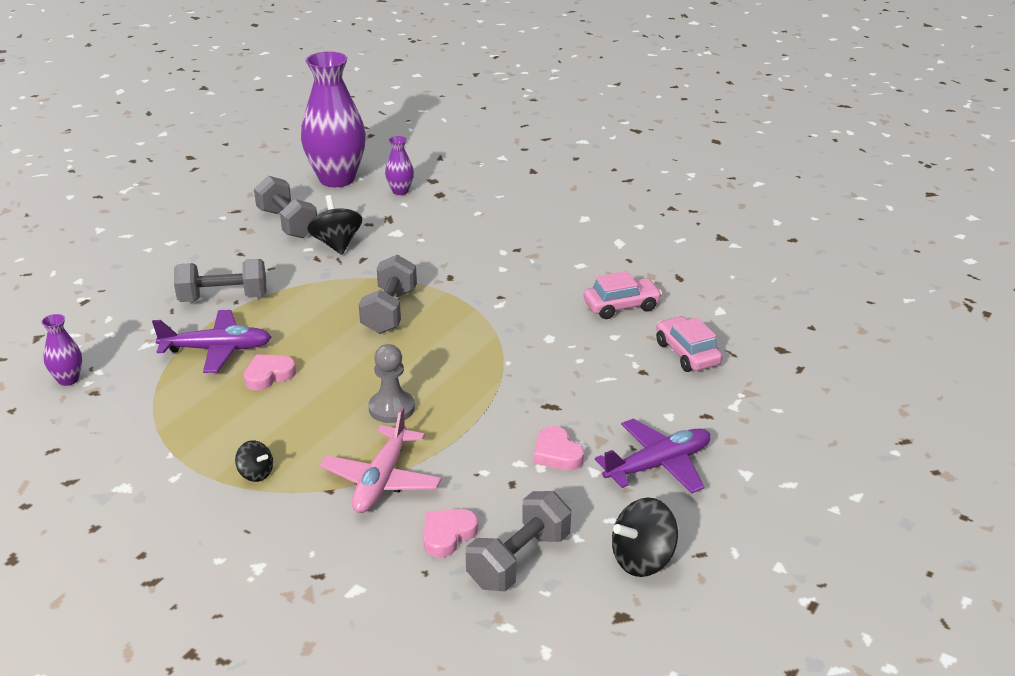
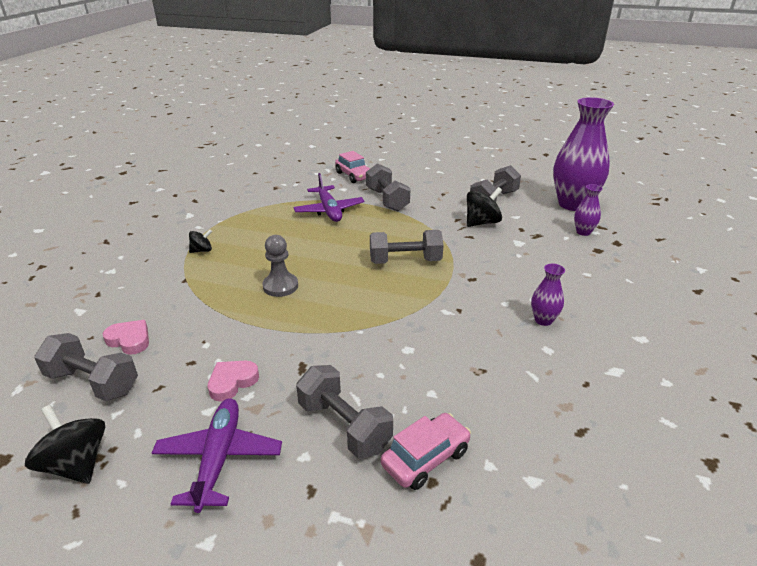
camera: 75 degrees right, 0 degrees up
(68, 379) = (285, 179): purple vase -> purple vase (543, 320)
(256, 473) = (202, 250): black spinning top -> black spinning top turned 135 degrees counterclockwise
(268, 375) = (307, 232): pink heart -> none
(381, 480) = (195, 298): pink plane -> none
(621, 306) = (490, 390): pink car -> pink car (354, 175)
(640, 389) = (344, 426): none -> grey dumbbell
(658, 465) = (219, 458): purple plane -> purple plane turned 135 degrees counterclockwise

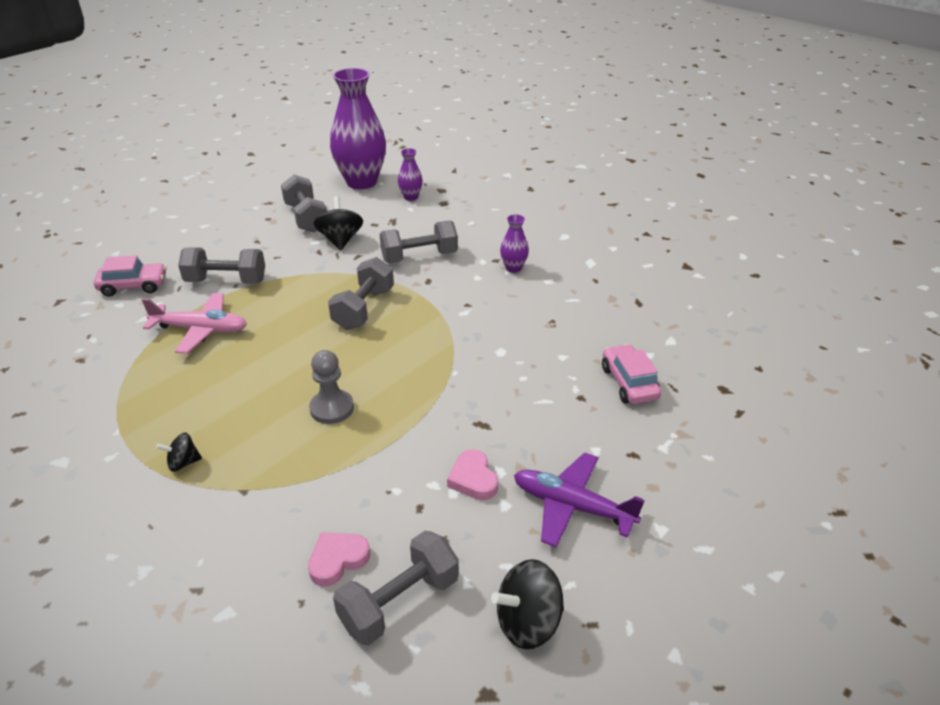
camera: 65 degrees left, 5 degrees up
(202, 250) = (183, 463): black spinning top -> black spinning top turned 105 degrees counterclockwise
(329, 210) = (201, 330): purple plane -> pink plane
(344, 426) = (573, 417): grey dumbbell -> grey dumbbell (419, 257)

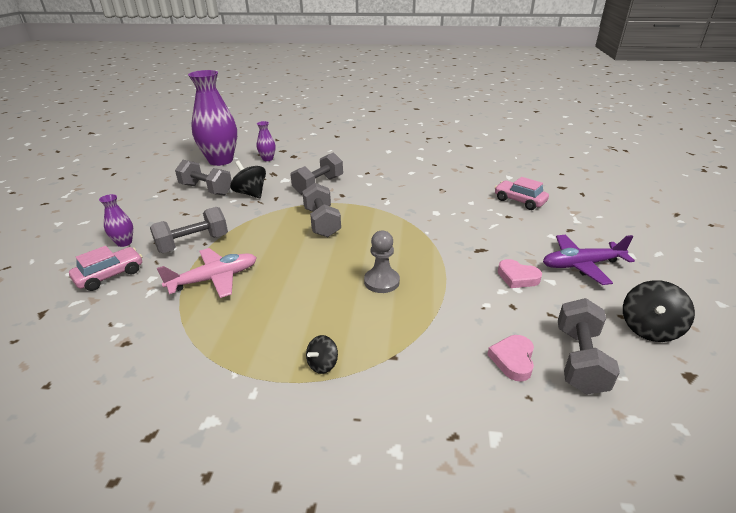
camera: 35 degrees left, 5 degrees down
(513, 268) = (383, 173): purple vase -> purple vase (124, 242)

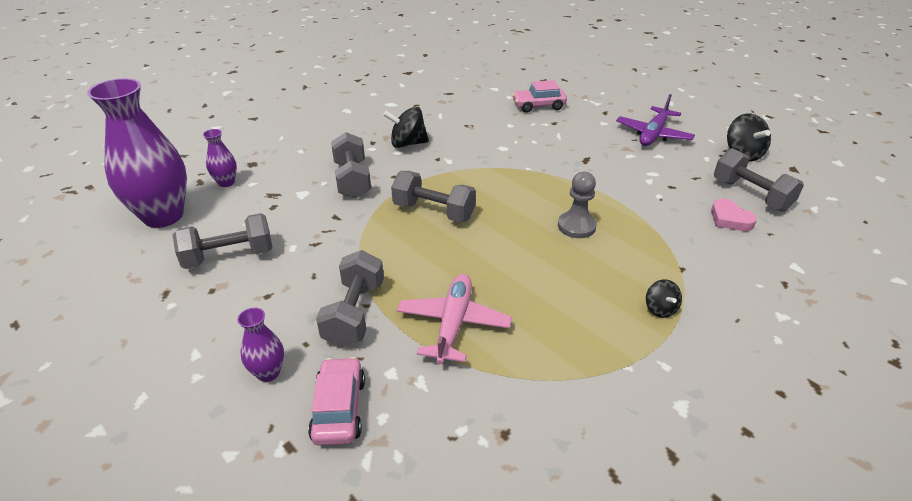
camera: 50 degrees left, 5 degrees up
(251, 193) = (297, 229): black spinning top -> black spinning top (407, 144)
(517, 277) = (640, 165): pink heart -> none

